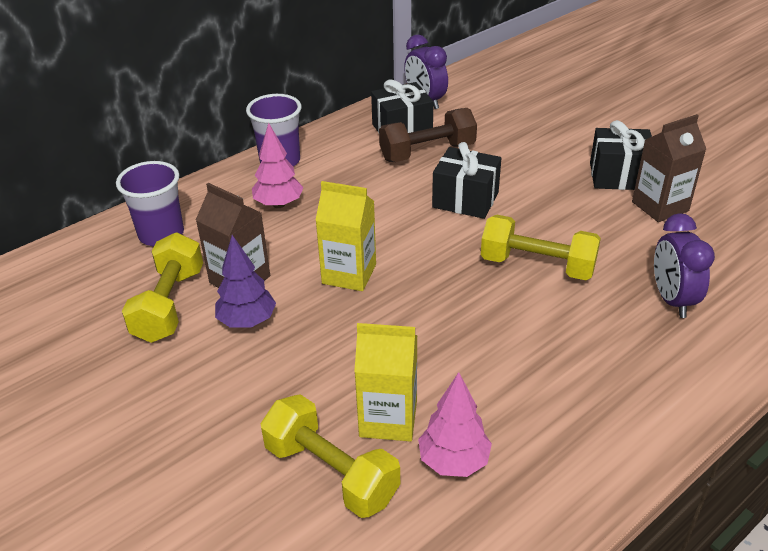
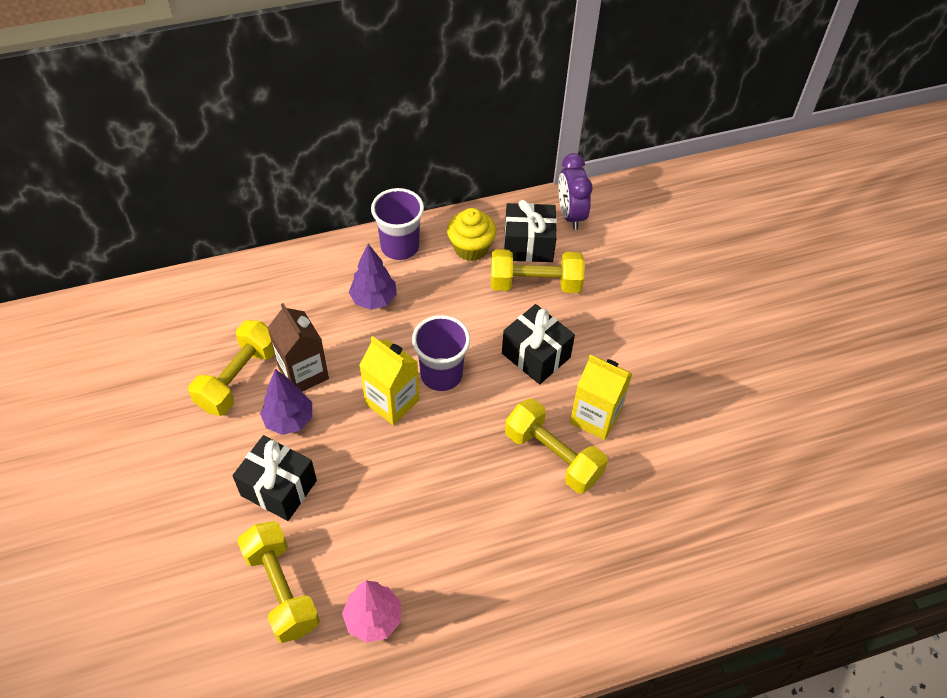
camera: 20 degrees right, 15 degrees up
(161, 235) = (264, 298): purple cup -> purple cup (441, 374)
(279, 204) = (374, 299): pink tree -> purple tree
(350, 145) = (471, 248): none -> yellow cupcake
(388, 419) = (347, 559): yellow carton -> yellow carton (595, 417)
(427, 152) = (535, 284): brown dumbbell -> yellow dumbbell
(618, 176) = (694, 380): black gift -> black gift (279, 488)
(660, 206) = (708, 432): brown carton -> none
(672, 300) = (645, 540): purple clock -> none

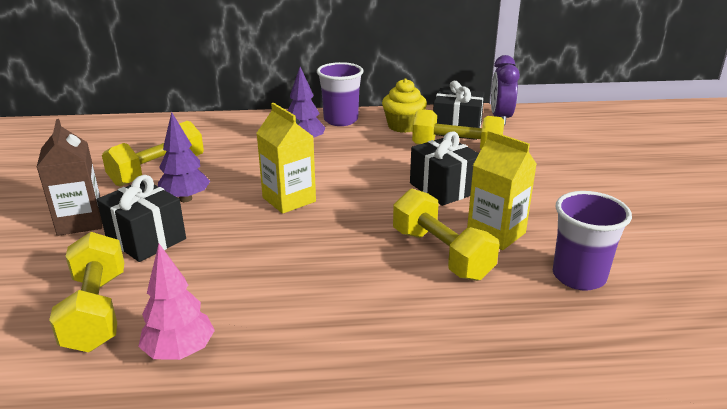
camera: 15 degrees right, 25 degrees down
(303, 373) = (217, 174): brown carton -> brown carton (80, 221)
(441, 374) = (345, 189): purple cup -> purple cup (579, 276)

